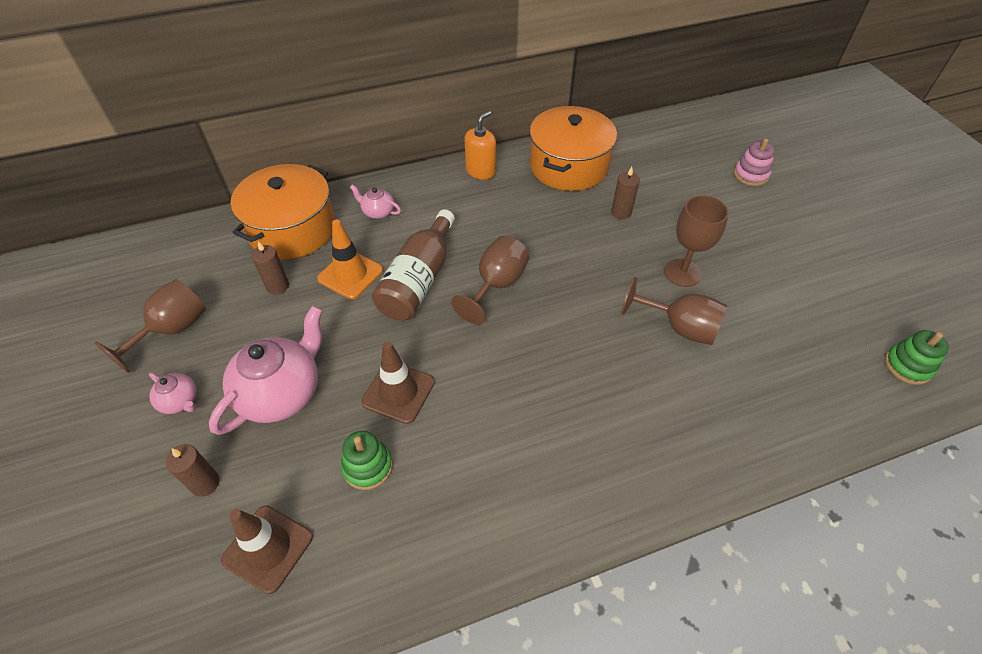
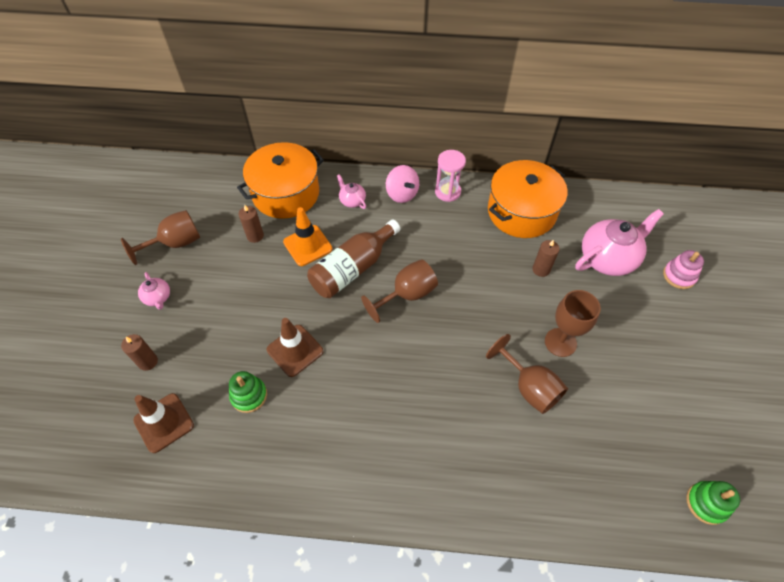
camera: 25 degrees right, 5 degrees up
(281, 393) = (221, 318): pink teapot -> pink teapot (608, 258)
(431, 188) = (402, 194): none -> pink spinning top
(480, 171) = (447, 192): orange soap dispenser -> pink hourglass

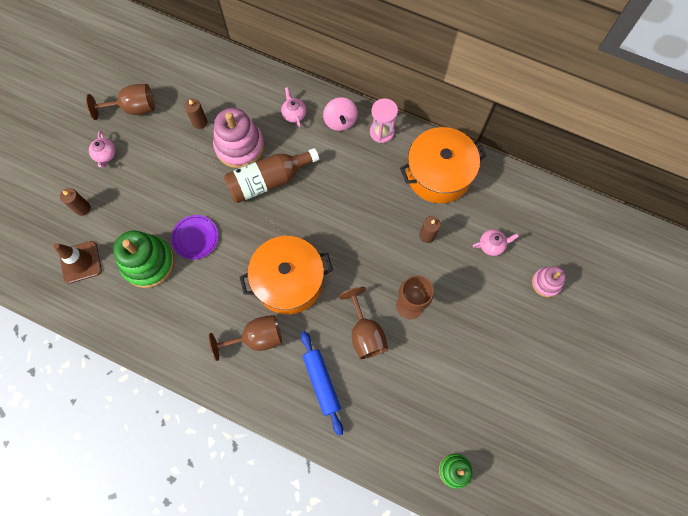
camera: 20 degrees right, 15 degrees up
(249, 395) = (148, 263): green stacking toy -> green stacking toy, size x1.79
(286, 193) = (240, 88): orange pot -> orange pot (289, 281)
(295, 350) = (195, 238): brown traffic cone -> purple plate
(307, 245) = (239, 146): orange traffic cone -> pink stacking toy
(407, 295) = (303, 220): brown goblet -> brown goblet (256, 338)
(509, 459) = (321, 383): none -> blue rolling pin
(608, 258) = (492, 245): pink teapot -> pink teapot, size x0.48

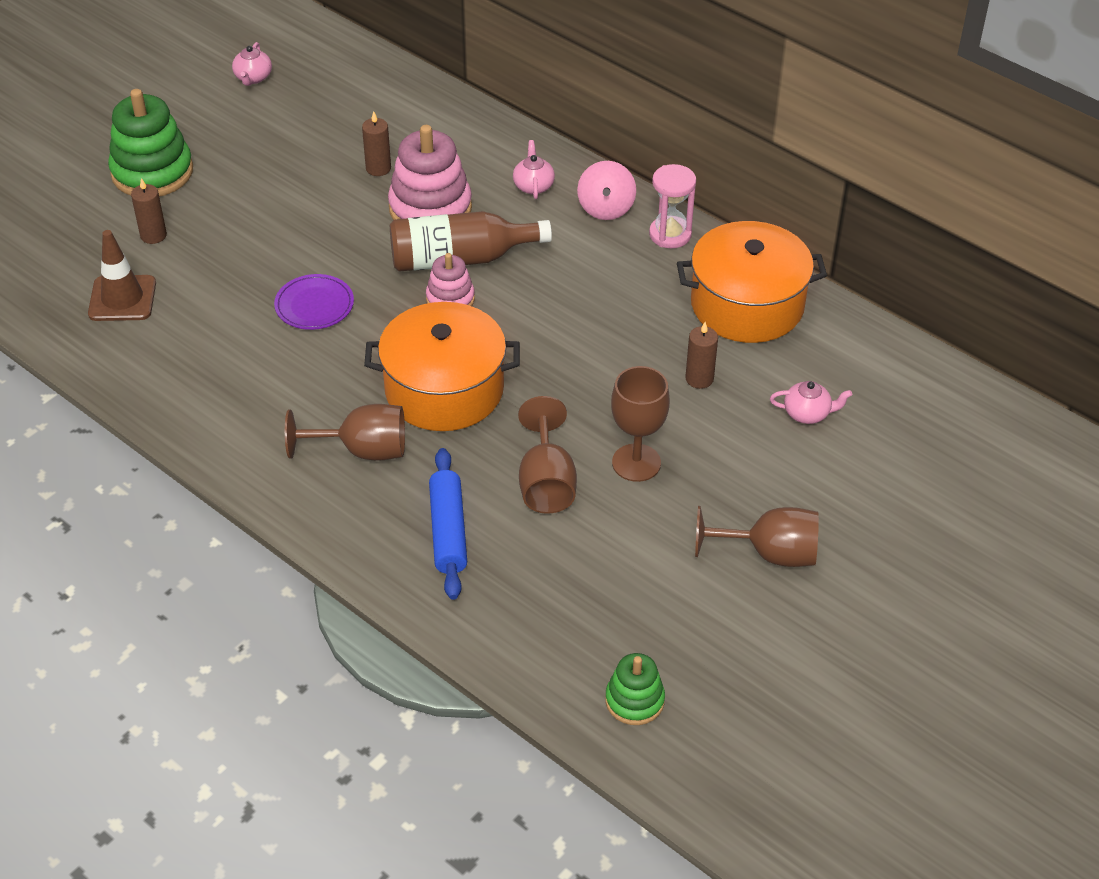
camera: 15 degrees right, 25 degrees down
(105, 155) = (215, 179): pink teapot -> pink teapot (253, 78)
(133, 108) = (281, 133): brown goblet -> brown goblet (769, 553)
(148, 263) = (227, 321): green stacking toy -> green stacking toy (152, 172)
(546, 283) = (887, 482): pink stacking toy -> pink stacking toy (450, 299)

